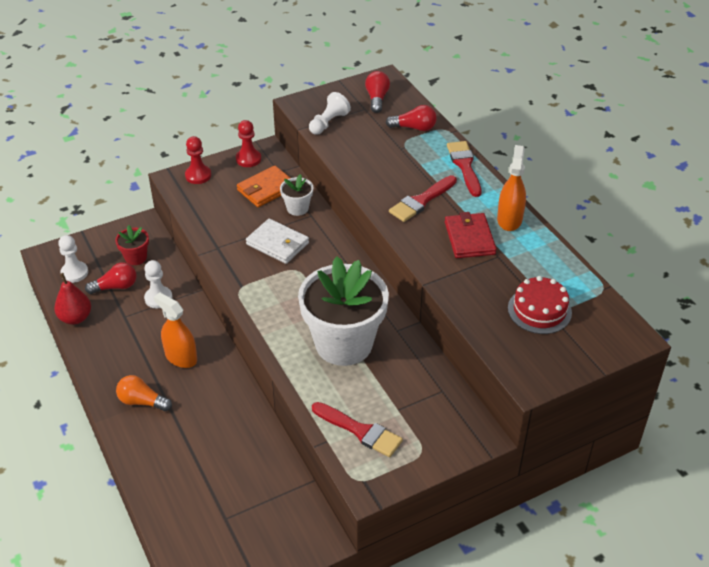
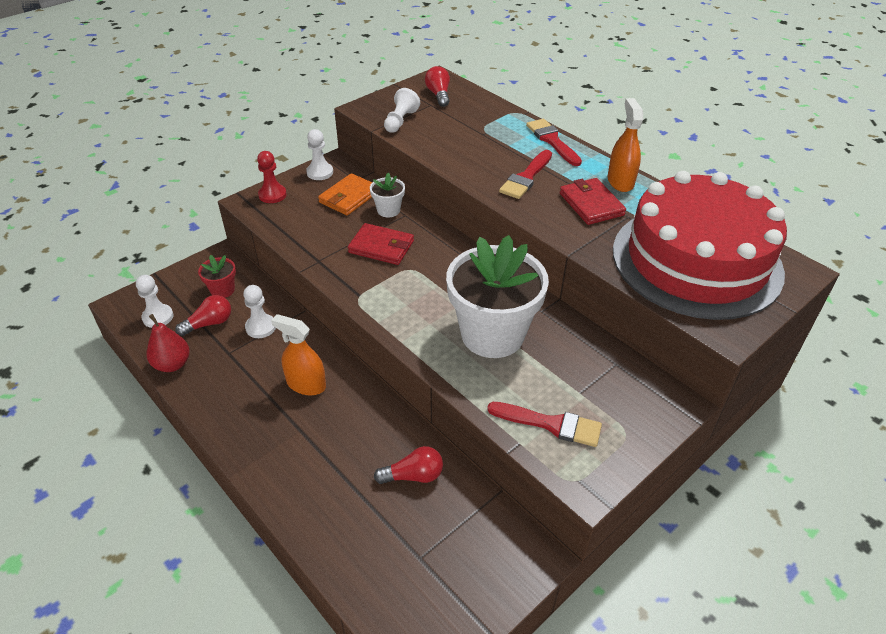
camera: 15 degrees left, 0 degrees up
(142, 401) = (277, 442): orange light bulb -> none
(248, 159) = (320, 172): red pawn -> white pawn
(278, 243) = (381, 247): white wallet -> red wallet
(414, 128) = (487, 115): red light bulb -> red light bulb (413, 476)
(539, 310) = (696, 260): red cake -> red cake, size x2.46

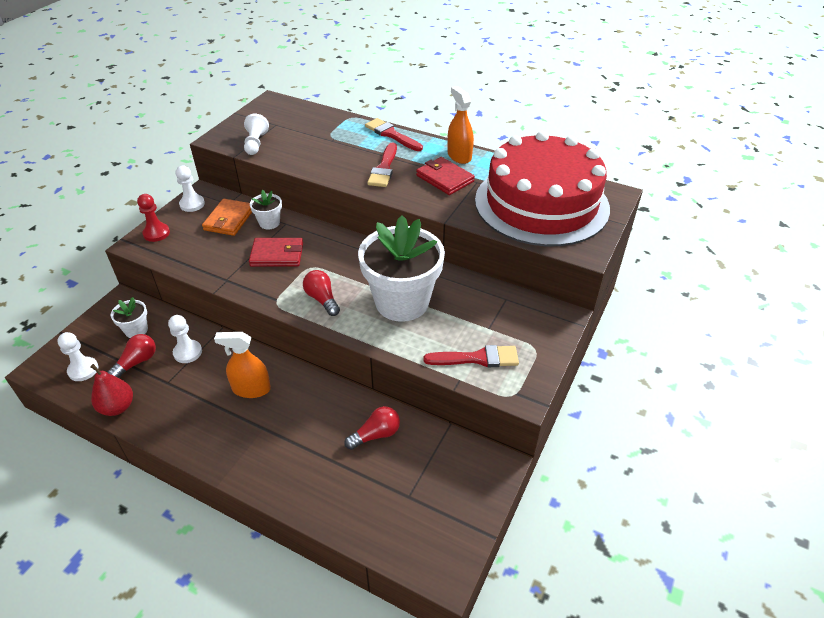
camera: 20 degrees left, 0 degrees up
(222, 290) = (136, 330): red flower pot -> white flower pot
(438, 95) = (279, 115): red light bulb -> red light bulb (322, 299)

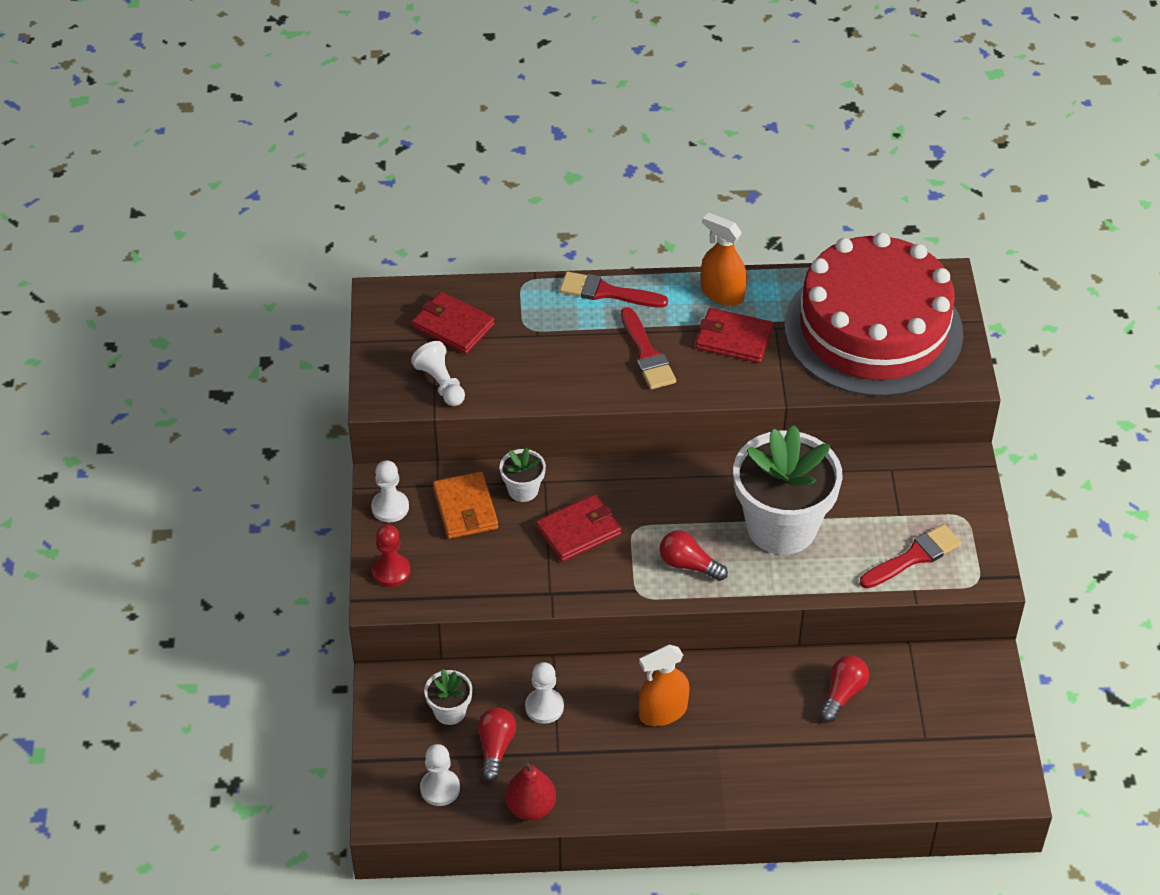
camera: 30 degrees left, 5 degrees up
(292, 122) = (453, 326): none -> red wallet

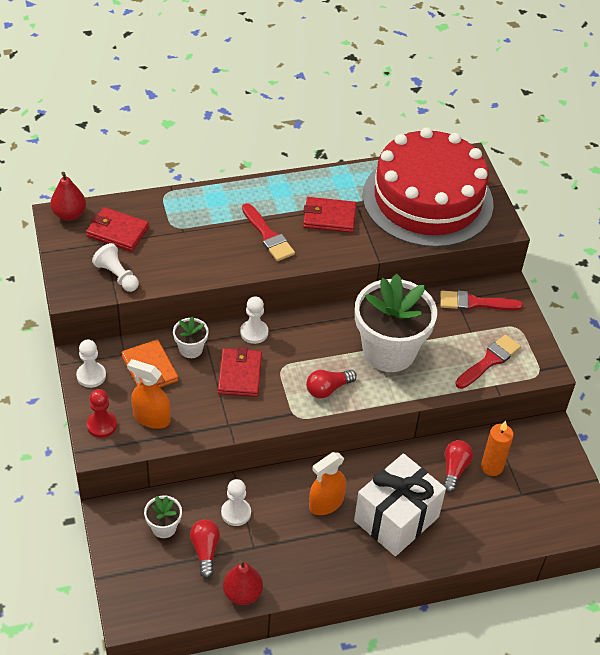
camera: 15 degrees left, 0 degrees up
(396, 296) = (69, 214): none -> red pear
(440, 788) = (168, 590): white pawn -> white pawn (254, 332)
(578, 531) = (240, 374): red wallet -> red wallet turned 45 degrees counterclockwise
(607, 292) = (228, 194): red brush -> red brush (475, 303)
(688, 565) = (328, 389): red light bulb -> red light bulb turned 45 degrees counterclockwise
(722, 293) = (313, 186): orange spray bottle -> orange spray bottle (151, 418)
(749, 745) = (396, 519): none -> white gift
(894, 697) = (492, 467): none -> orange candle

